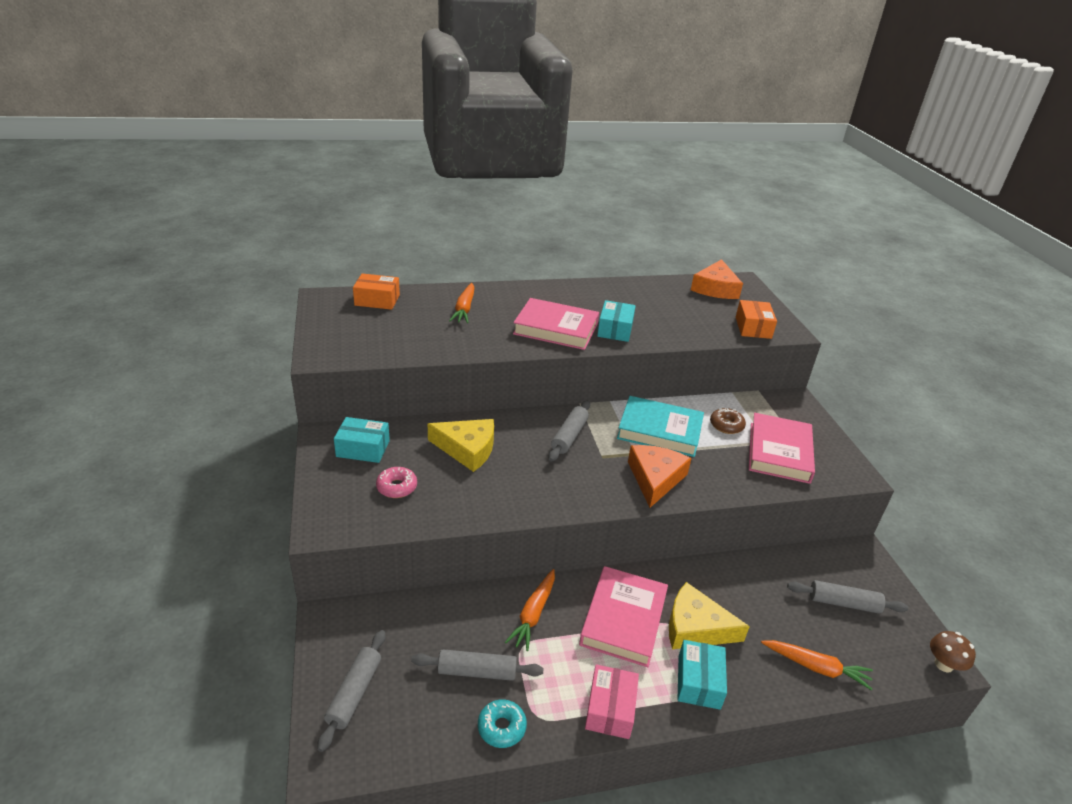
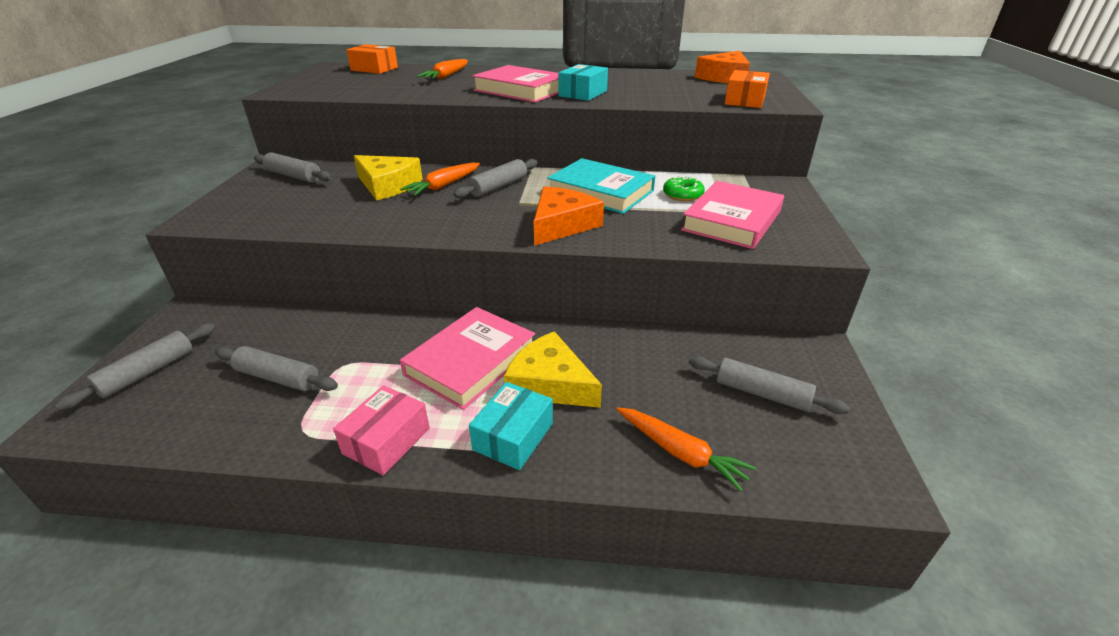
camera: 20 degrees right, 0 degrees up
(363, 448) = (294, 176): turquoise box -> grey rolling pin
(397, 487) = (293, 202): pink donut -> none
(501, 727) = (255, 432): turquoise donut -> none
(533, 614) = (379, 340): orange carrot -> orange carrot (443, 186)
(726, 425) = (682, 195): brown donut -> green donut
(943, 664) = (879, 488): brown mushroom -> none

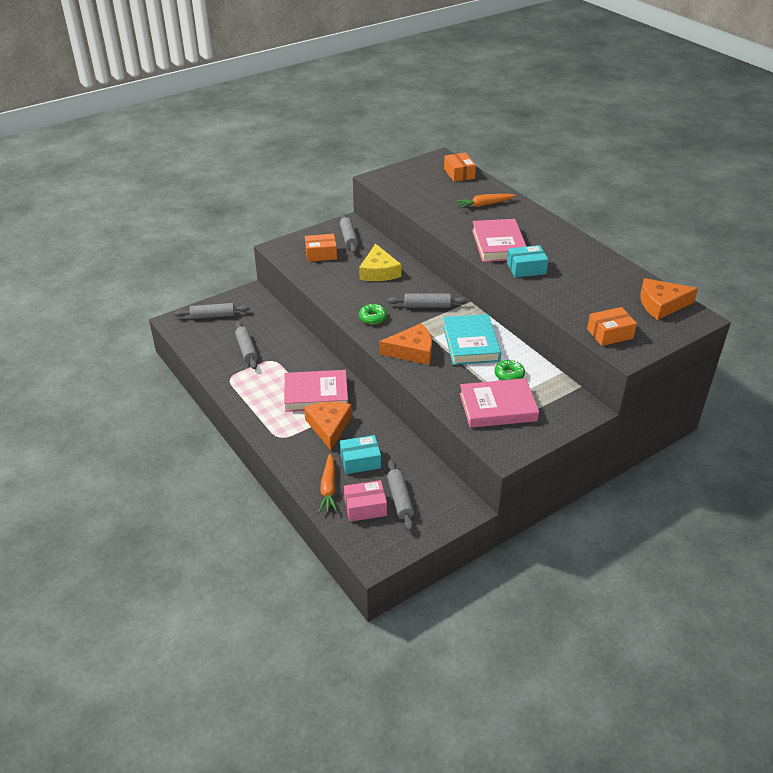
camera: 50 degrees right, 5 degrees up
(279, 201) = (321, 254): none -> orange box
(386, 441) = (248, 403): pink box -> pink box (365, 507)
(443, 186) = (403, 288): orange carrot -> none
(459, 221) = (372, 318): none -> green donut
(513, 436) = (286, 435): turquoise box -> turquoise box (360, 461)
(550, 383) = (329, 427): yellow cheese -> orange cheese

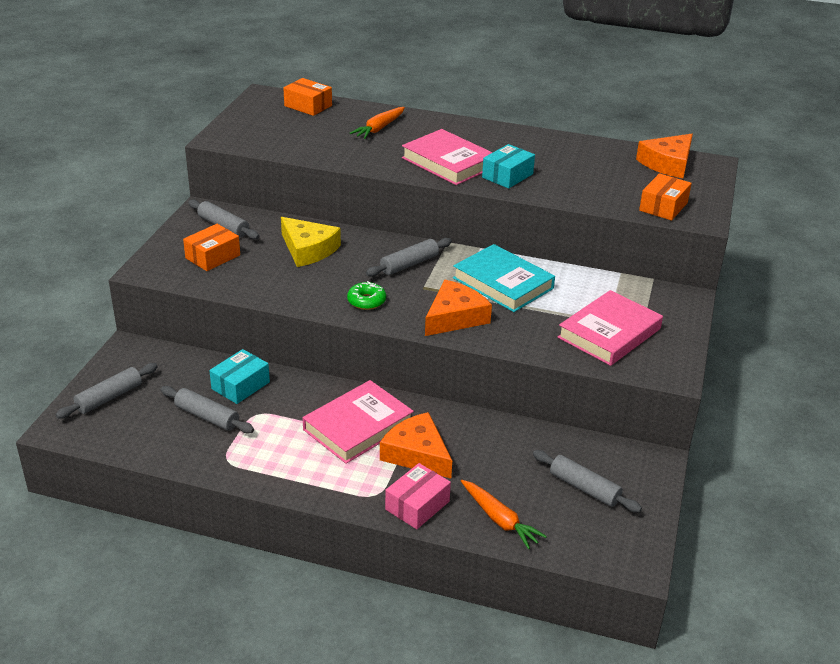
camera: 40 degrees left, 5 degrees down
(360, 461) = (496, 472): turquoise box -> turquoise box (240, 385)
(365, 507) = (562, 517): pink box -> pink box (417, 505)
(509, 375) = (579, 297): green donut -> none

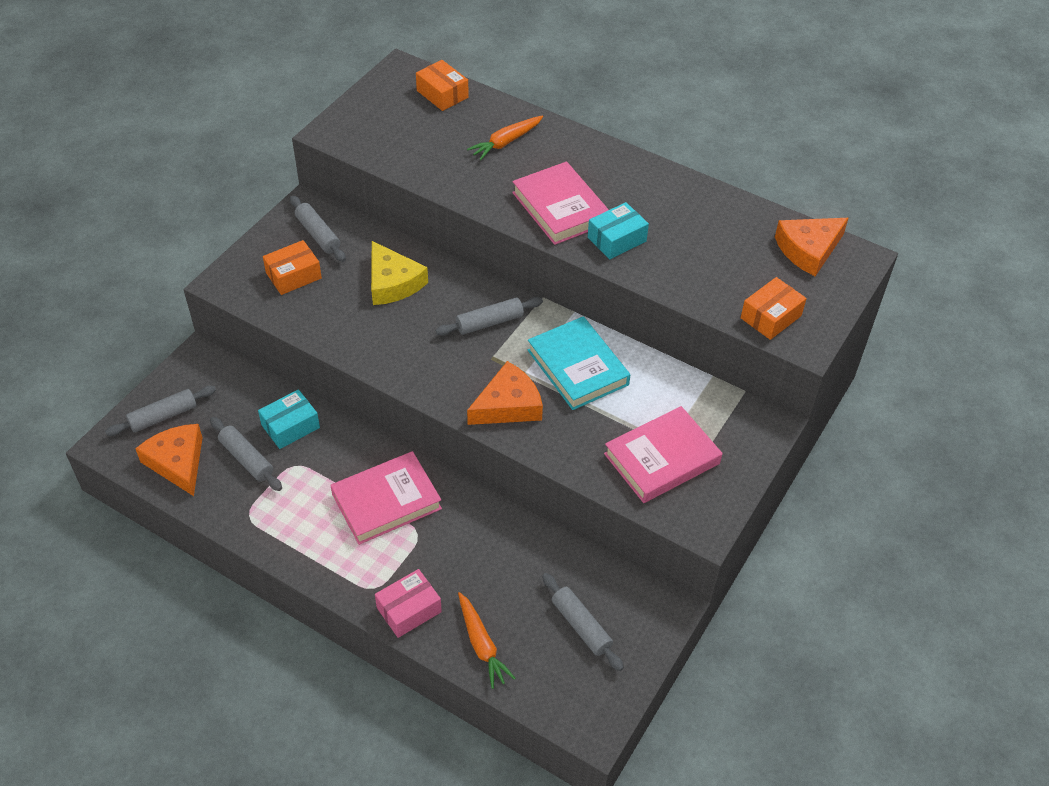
camera: 15 degrees right, 15 degrees up
(366, 301) = (426, 366): green donut -> none
(417, 454) = (431, 547): orange cheese -> orange cheese (177, 462)

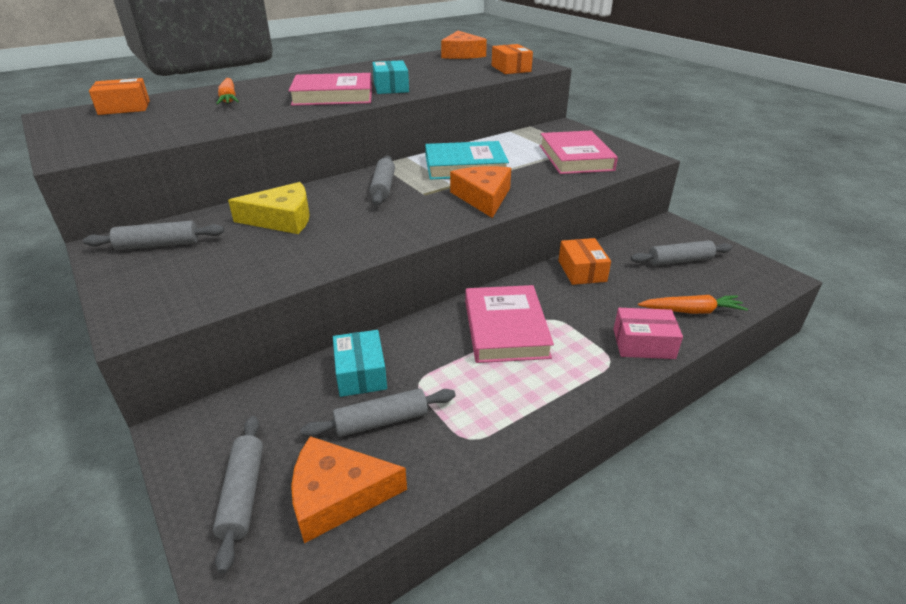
camera: 65 degrees left, 15 degrees down
(293, 275) = (196, 271): orange box -> orange box (582, 271)
(409, 609) = (643, 344): pink box -> pink box turned 75 degrees counterclockwise

